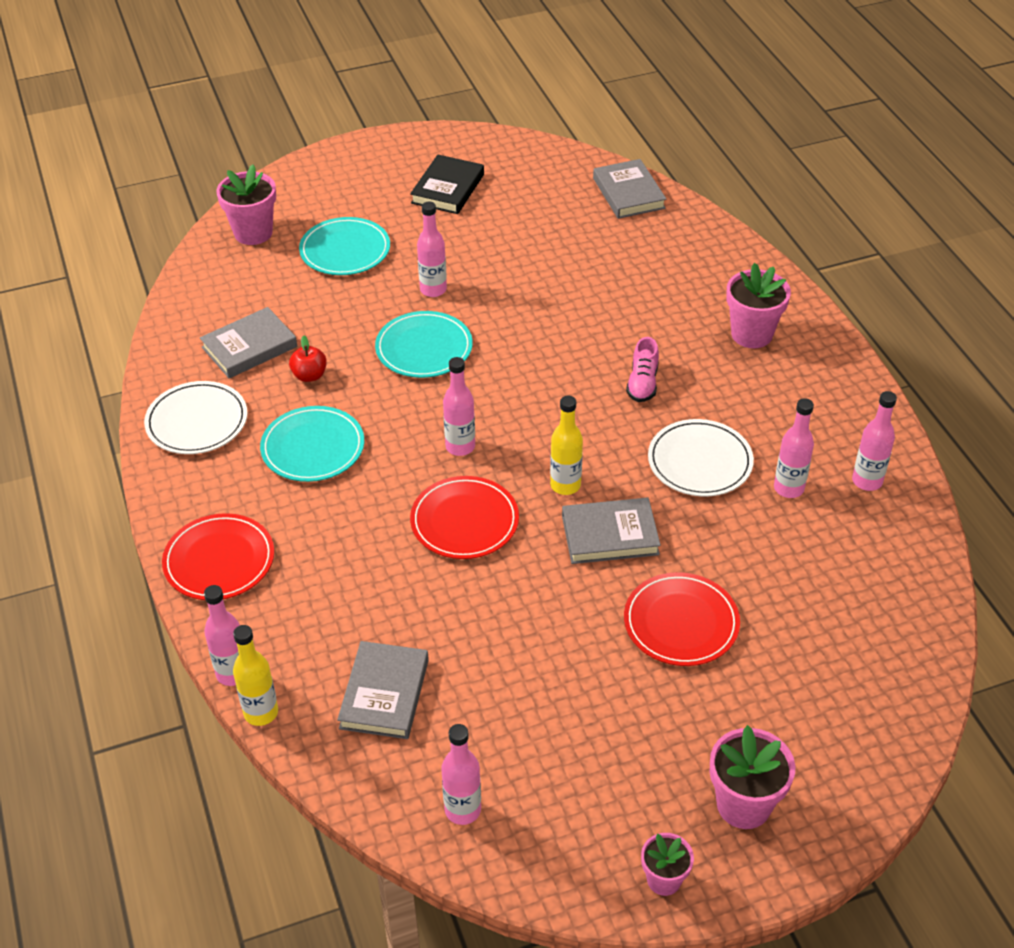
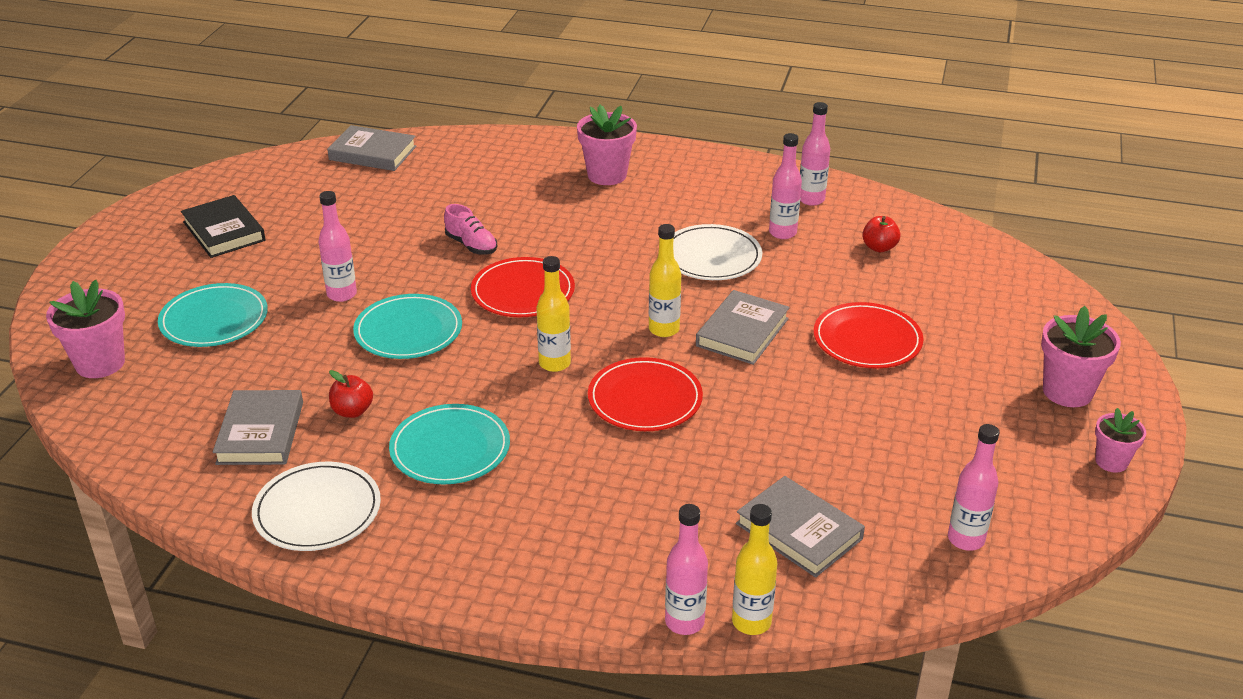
camera: 55 degrees left, 10 degrees down
(219, 560) = (527, 572): red plate -> red plate (523, 292)
(460, 447) = (554, 363): pink bottle -> yellow bottle
(642, 383) = (596, 244): pink shoe -> pink shoe (471, 245)
(839, 565) = (879, 247): none -> red apple

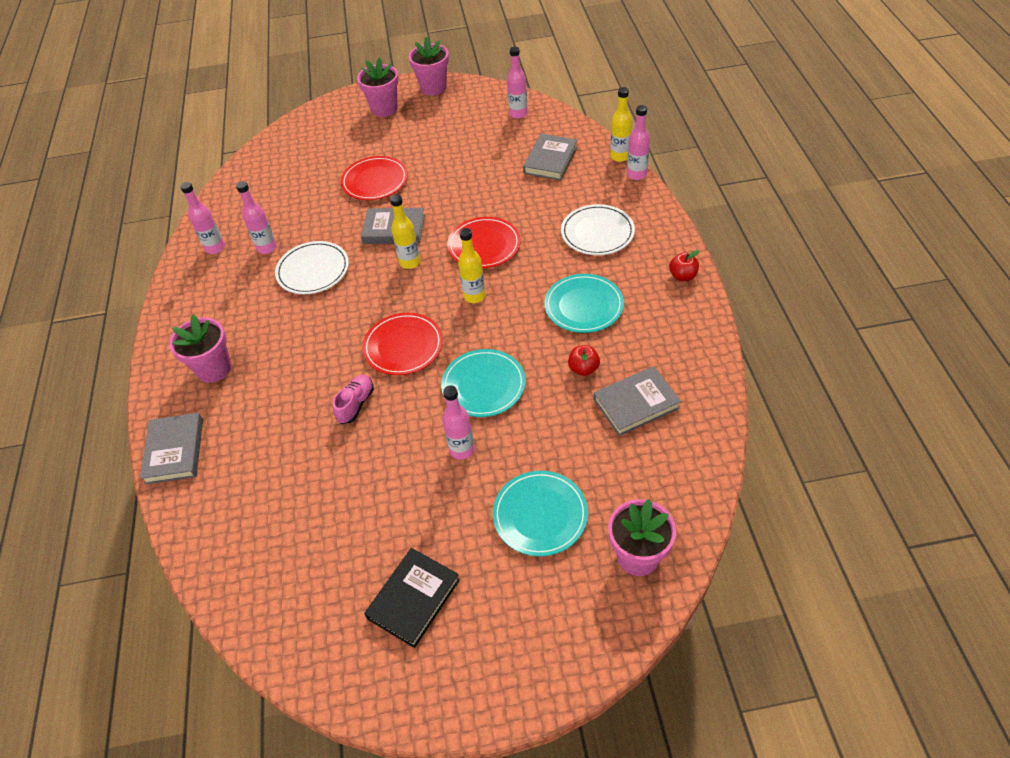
camera: 110 degrees left, 15 degrees up
(317, 511) = (676, 336): white plate -> white plate (597, 232)
(372, 153) = (225, 560): grey book -> grey book (175, 451)
(879, 247) = (268, 202): red apple -> red apple (682, 276)
(1111, 462) = (433, 88): pink flower pot -> pink flower pot, size x1.65

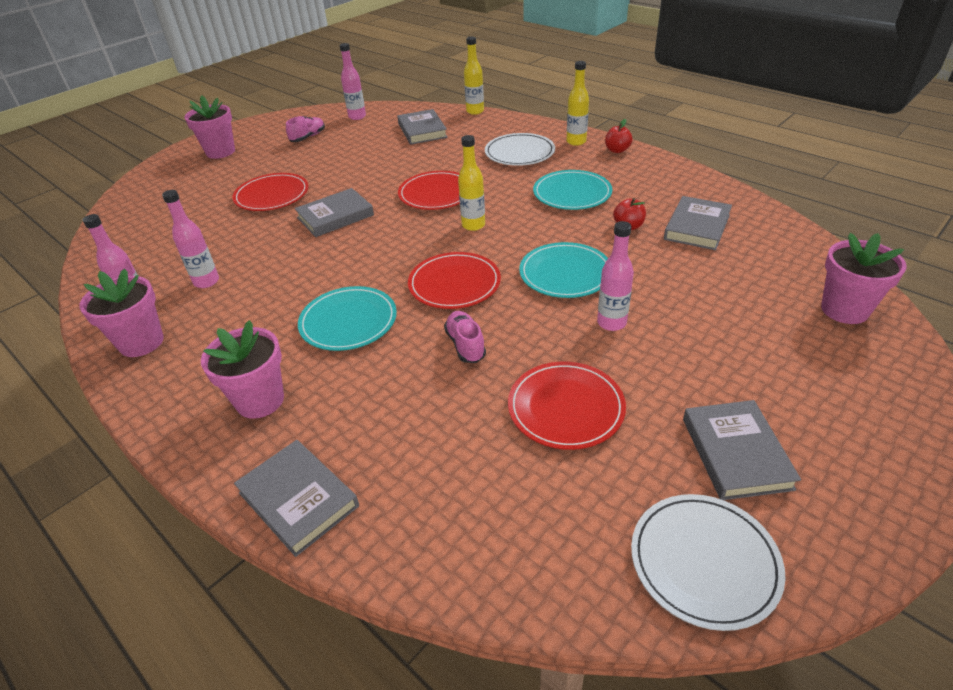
camera: 40 degrees left, 10 degrees down
(313, 270) = (284, 275): white plate -> white plate (704, 562)
(359, 494) = (566, 408): none -> red plate
(410, 262) = (381, 230): yellow bottle -> yellow bottle (576, 142)
(413, 599) = (735, 453): black book -> grey book
(433, 88) = (255, 126): pink flower pot -> pink flower pot (141, 342)
(458, 123) = (308, 137): none -> pink shoe
(540, 515) = (739, 327): turquoise plate -> turquoise plate (348, 321)
(636, 175) = (502, 115): pink bottle -> none

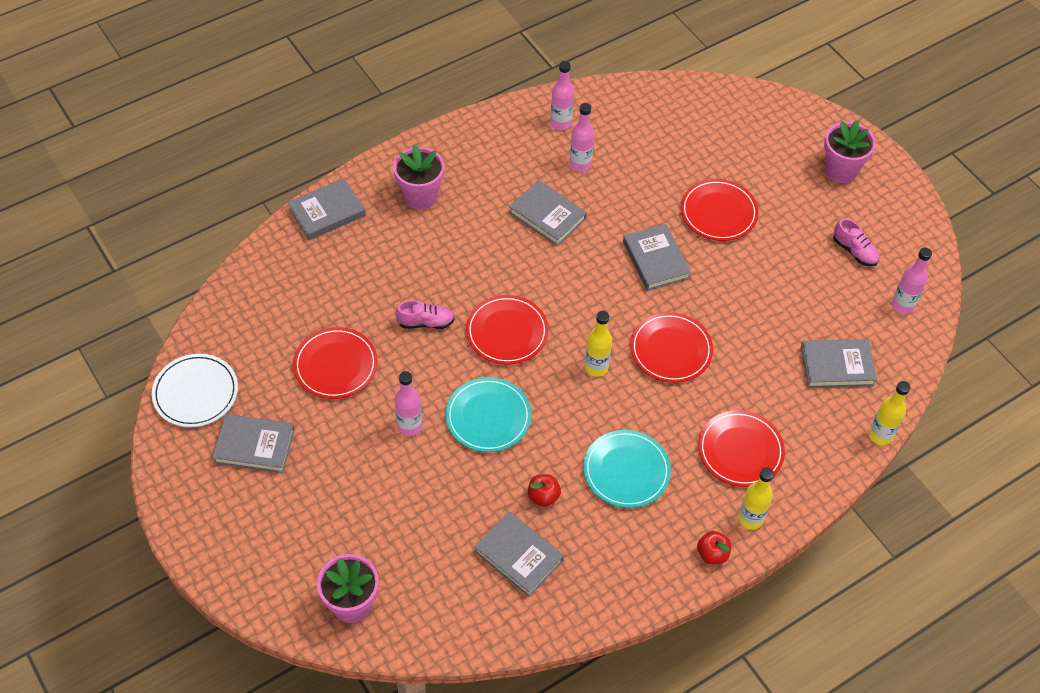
camera: 100 degrees right, 15 degrees up
(141, 342) = (514, 129): pink flower pot -> none
(285, 289) = (547, 216): none -> grey book
(348, 321) = (486, 253): turquoise plate -> none
(519, 153) = (740, 450): white plate -> red plate

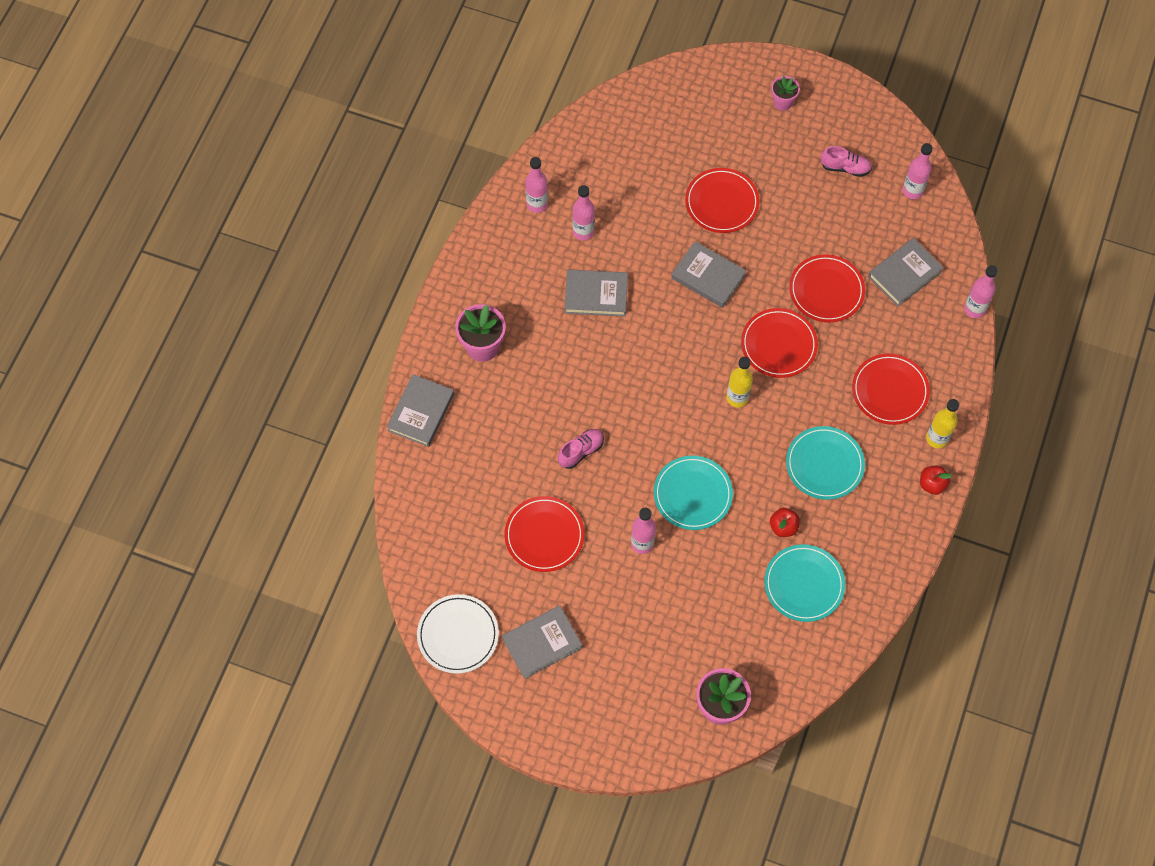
camera: 35 degrees left, 10 degrees up
(507, 332) = (648, 416): red plate -> red plate (826, 290)
(519, 556) = (804, 584): grey book -> turquoise plate
(840, 170) = (782, 102): pink flower pot -> pink flower pot, size x0.61
(880, 435) = (974, 309): yellow bottle -> pink bottle

